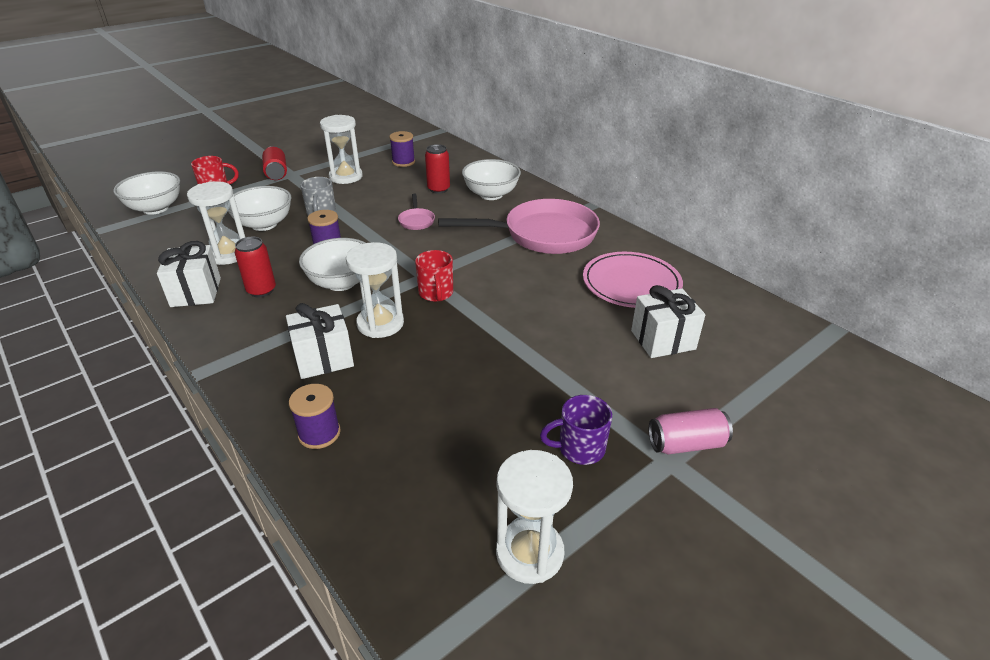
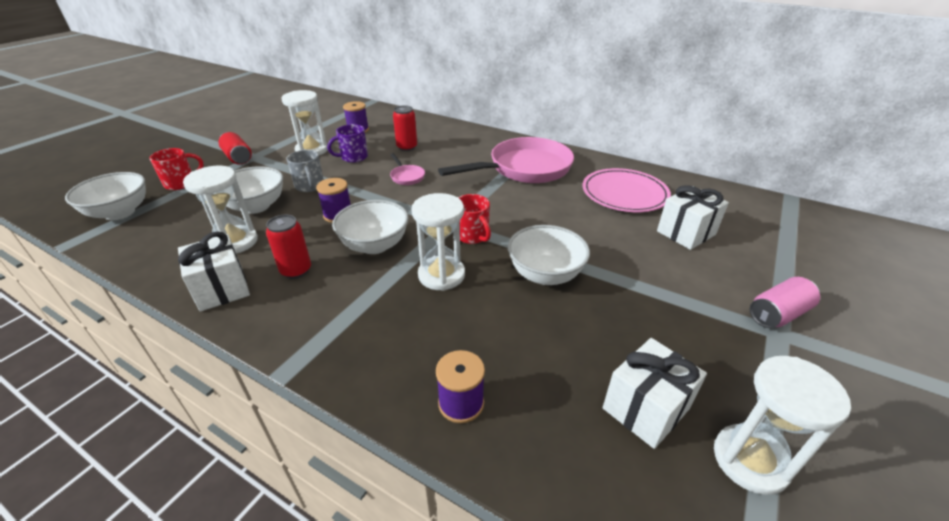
camera: 20 degrees left, 0 degrees up
(324, 358) = (409, 323): white gift -> white gift (645, 408)
(491, 194) = (456, 144): white bowl -> white bowl (545, 274)
(579, 448) = (704, 343): purple mug -> purple mug (353, 157)

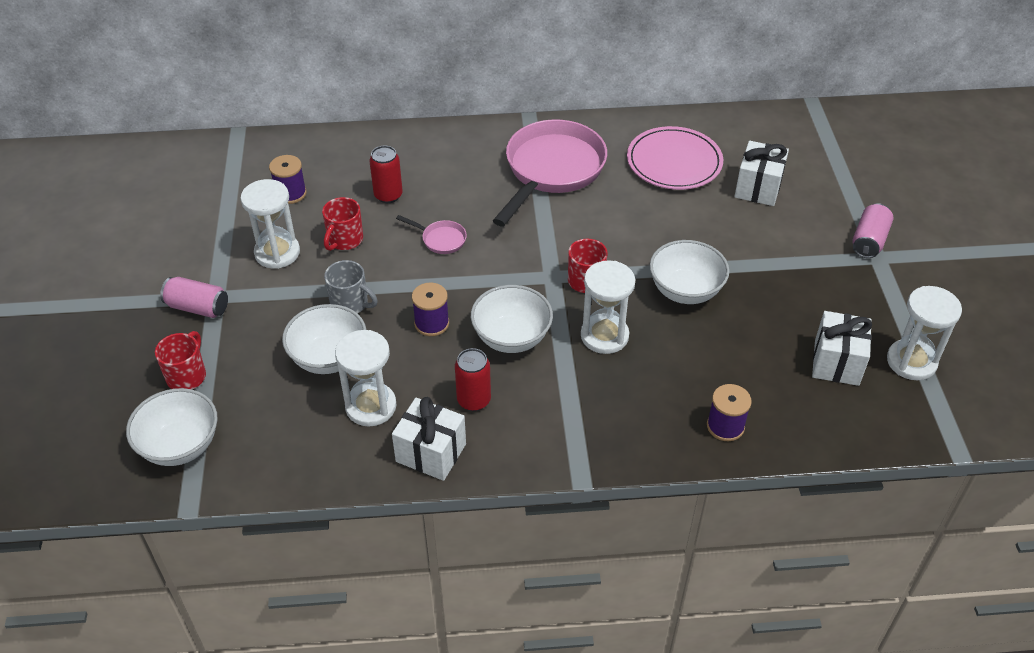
camera: 35 degrees left, 10 degrees up
(238, 157) = (198, 307): red can -> pink can
(353, 157) = (344, 240): purple mug -> red mug

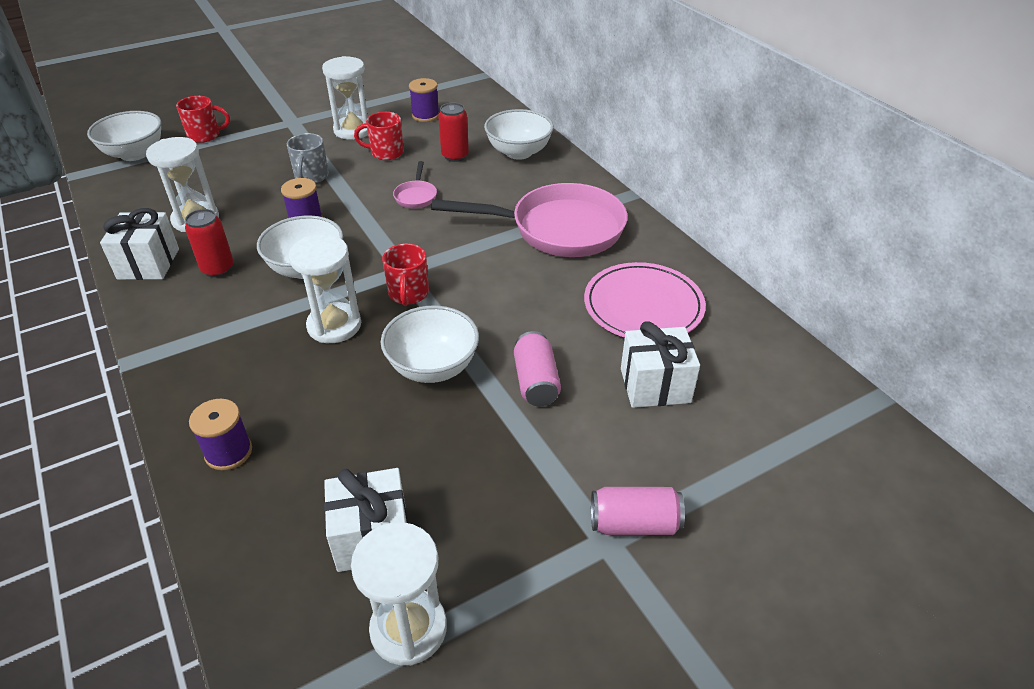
camera: 65 degrees right, 5 degrees down
(198, 307) = (277, 118): pink can -> pink can (536, 382)
(329, 358) = (244, 185): white bowl -> white bowl (518, 152)

